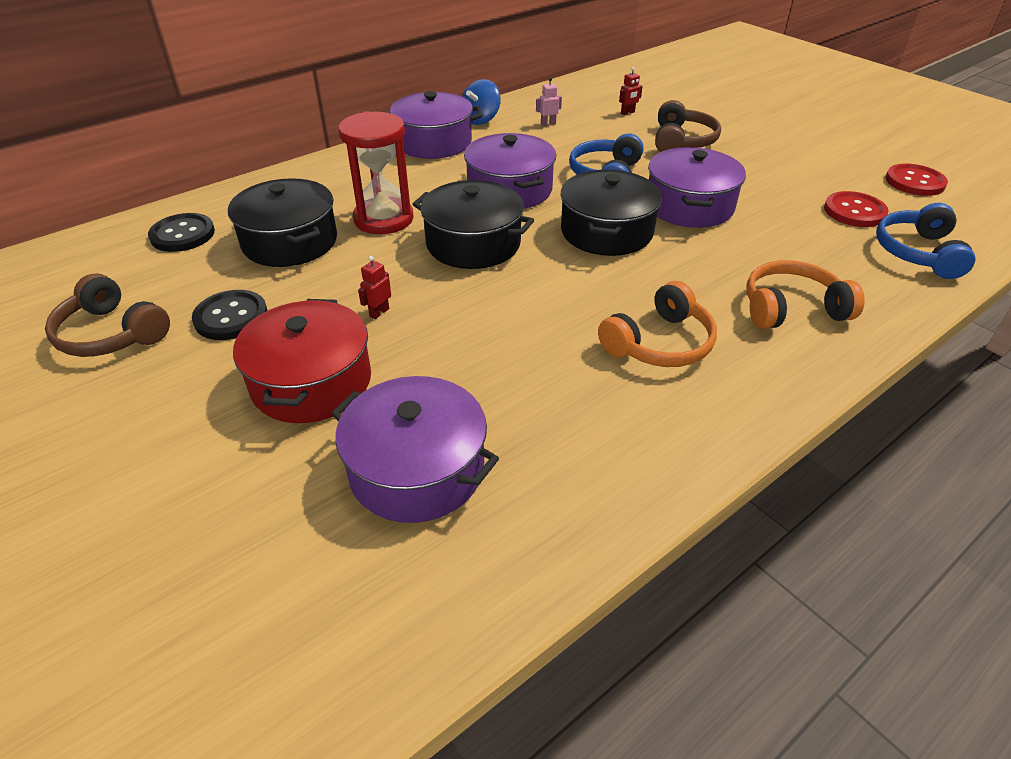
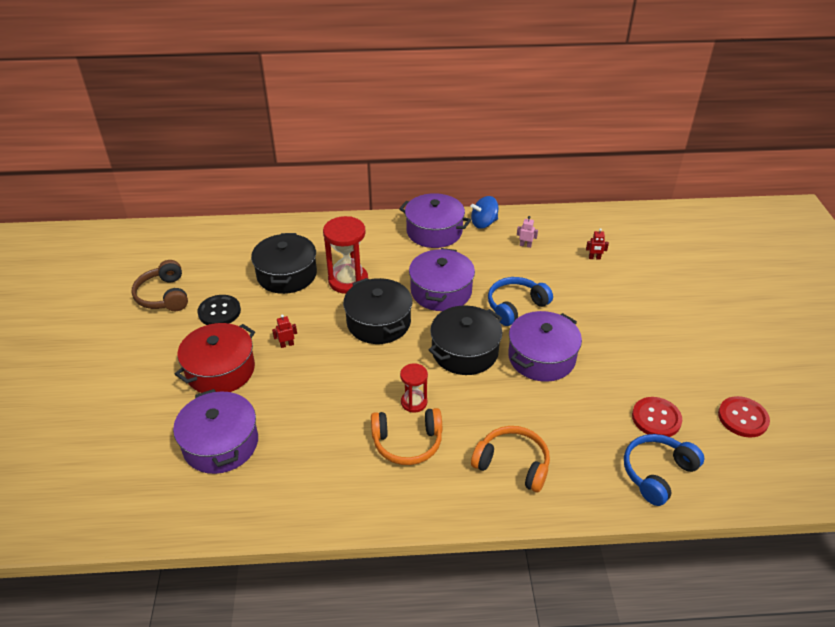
camera: 35 degrees right, 0 degrees up
(182, 235) = (241, 245): black button -> none
(614, 301) = (414, 402): none -> red hourglass
(682, 141) = (604, 301): brown headphones -> none

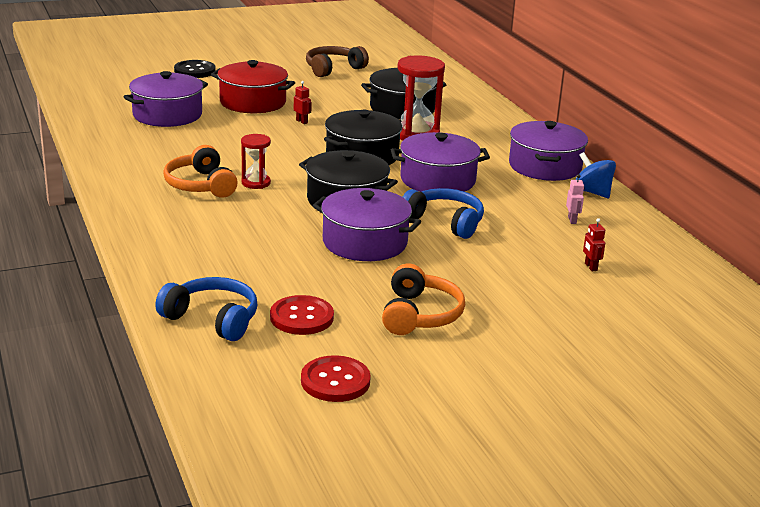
camera: 70 degrees right, 15 degrees down
(219, 312) = (327, 91): black button -> black button (195, 71)
(512, 464) = (193, 236): orange headphones -> orange headphones (420, 315)

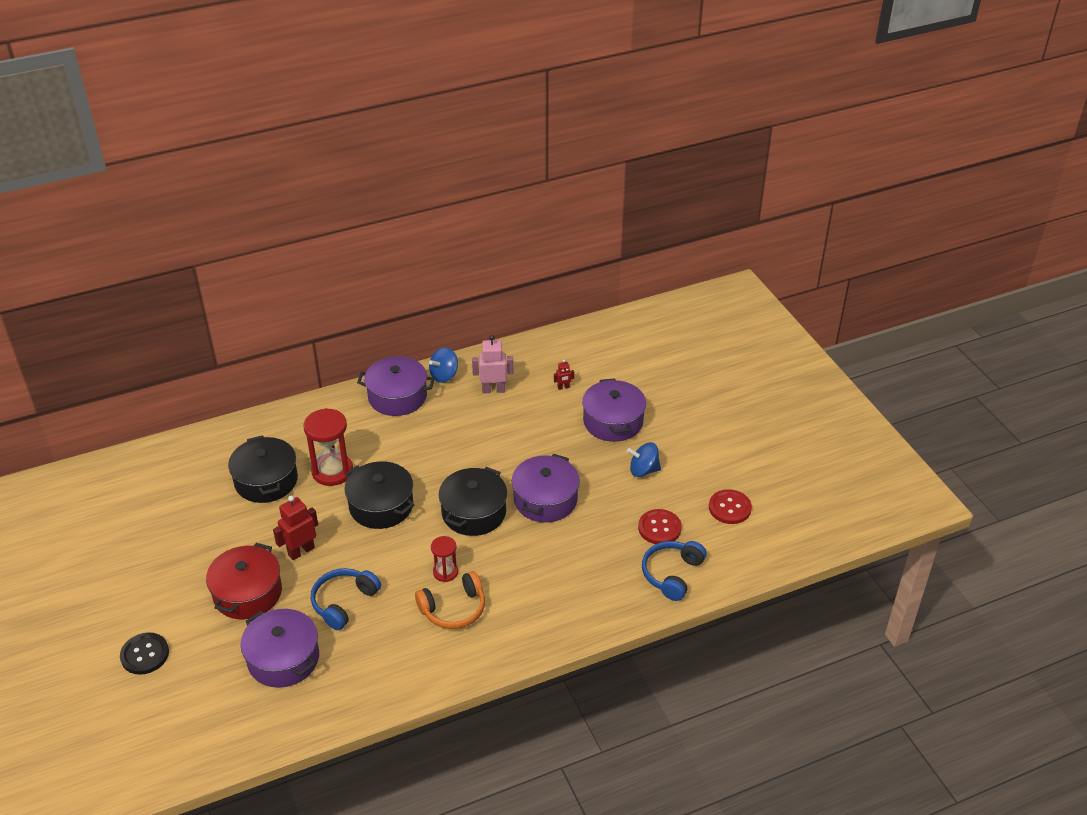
camera: 90 degrees left, 15 degrees up
(302, 121) = (301, 551): red robot -> red robot, size x1.95
(333, 69) = (147, 535): brown headphones -> none
(420, 315) = (643, 470): orange headphones -> blue spinning top
(438, 180) = (429, 459): purple pot -> purple pot (613, 421)
(445, 222) = (505, 456): blue headphones -> blue headphones (343, 602)
(572, 220) = (493, 390): pink robot -> pink robot, size x1.95

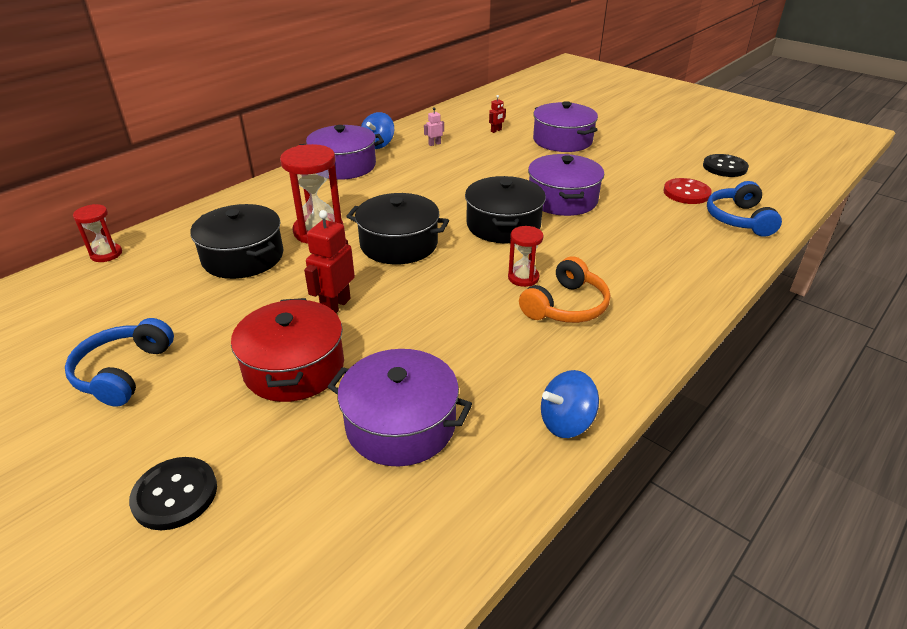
camera: 25 degrees left, 5 degrees down
(179, 445) = (106, 254): none -> red hourglass
(343, 602) = (431, 338): blue headphones -> blue headphones (123, 372)
(493, 390) = (434, 144): pink robot -> pink robot, size x0.51
(643, 470) = (625, 162): blue spinning top -> blue spinning top (566, 422)
(729, 508) = (724, 167): red button -> black button

